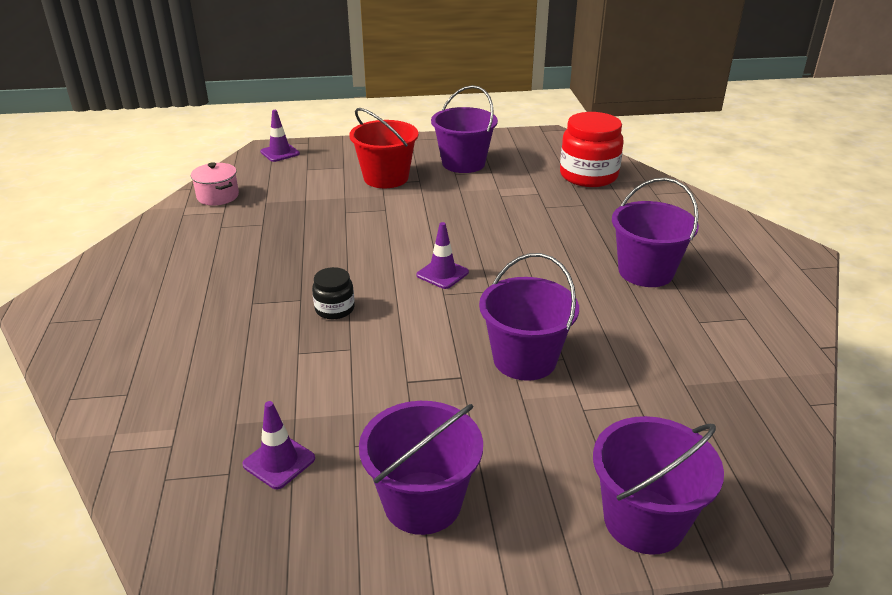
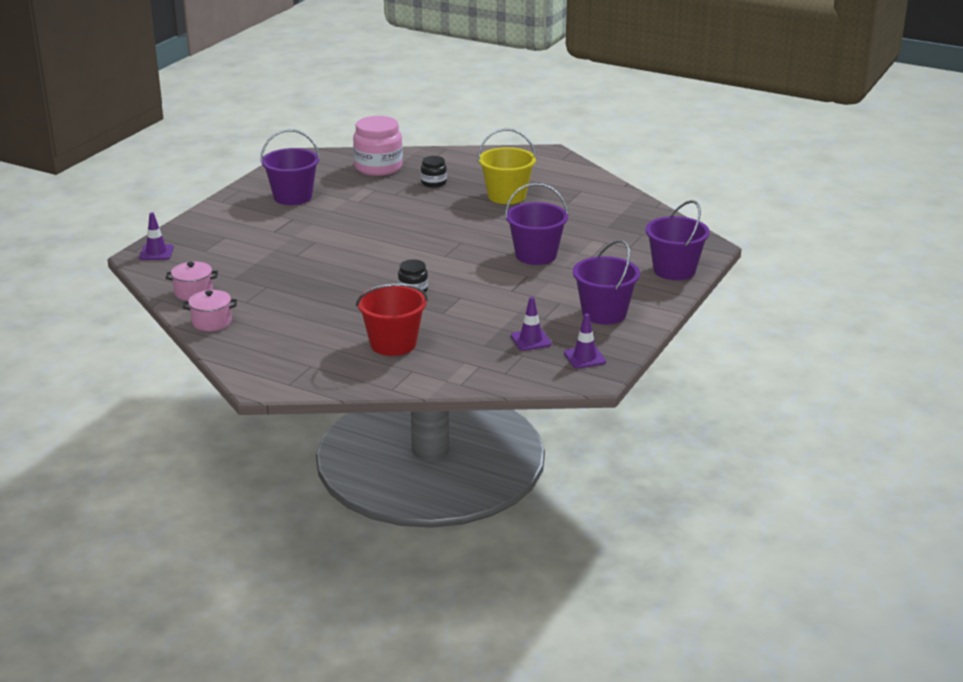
camera: 55 degrees left, 5 degrees down
(164, 227) = (212, 322): none -> pink pot
(386, 178) = (269, 228): red bucket -> red bucket (393, 344)
(442, 274) = (423, 249): purple traffic cone -> purple traffic cone (584, 357)
(588, 176) = (378, 167): red jar -> pink jar
(603, 216) = (433, 183): none -> black jar
(645, 272) = (506, 196): purple bucket -> yellow bucket

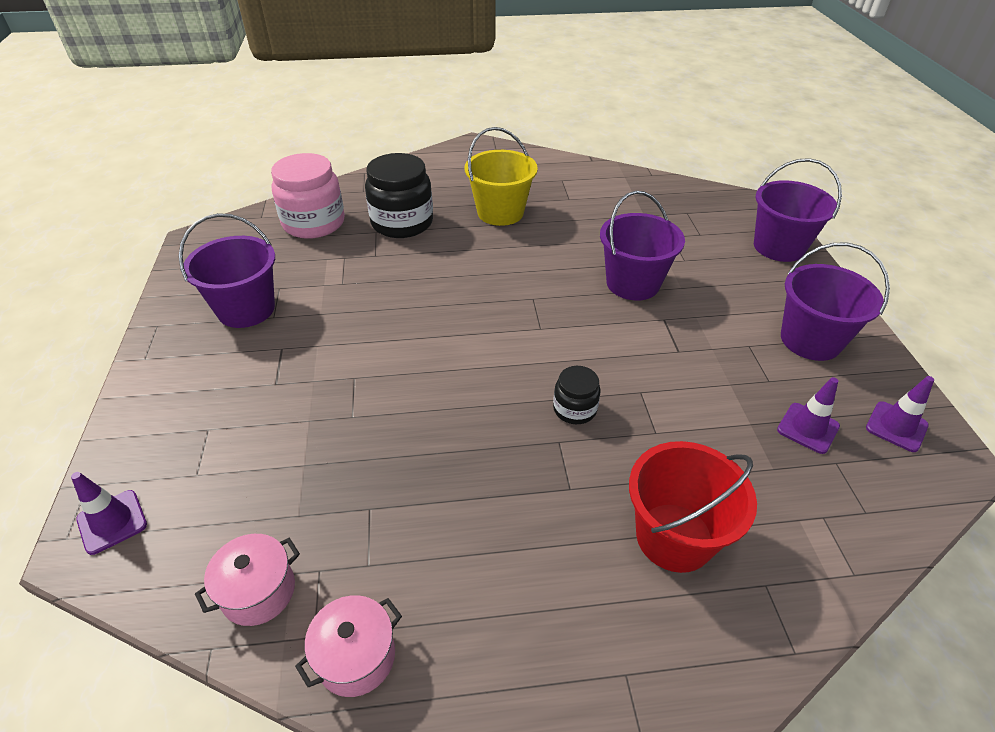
camera: 35 degrees left, 15 degrees up
(433, 183) = (402, 223): black jar -> black jar, size x1.93

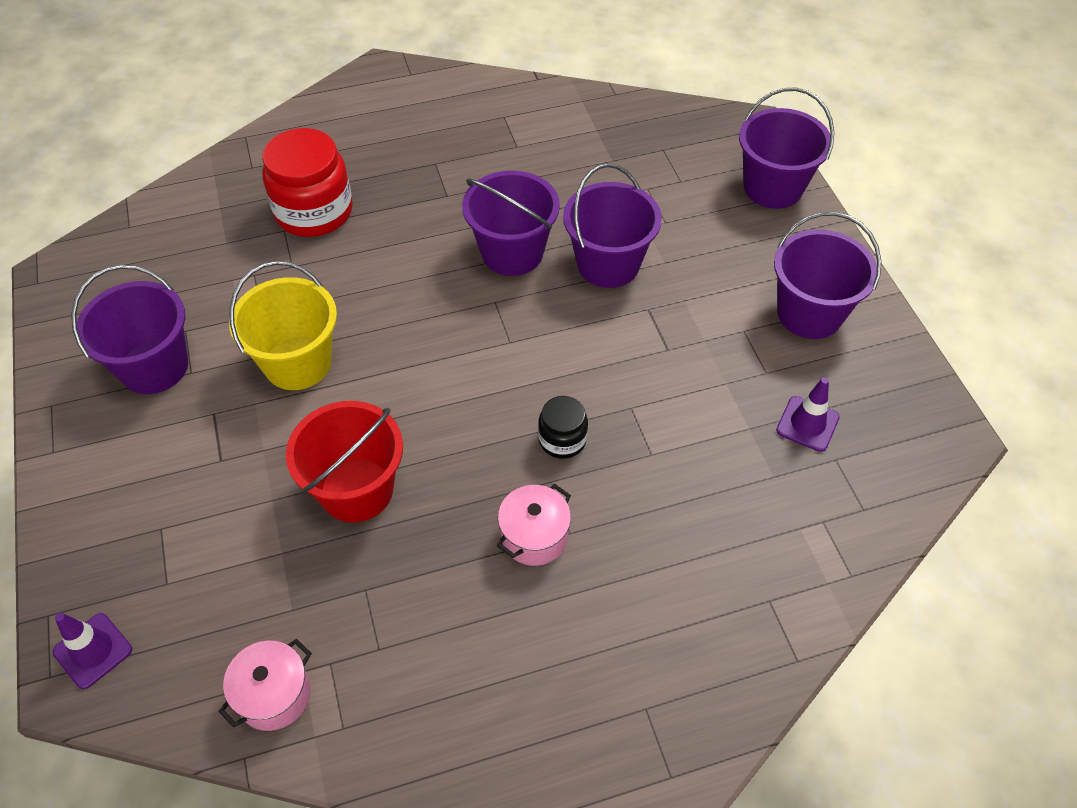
camera: 10 degrees left, 10 degrees up
(314, 223) = (201, 227): pink jar -> none
(356, 657) = (389, 739): pink pot -> pink pot (534, 536)
(402, 223) = (314, 212): black jar -> red jar
(500, 212) = (434, 179): yellow bucket -> yellow bucket (298, 363)
(553, 266) = (512, 252): none -> purple bucket
(674, 537) = (679, 567): red bucket -> red bucket (356, 490)
(896, 426) = (896, 408): purple traffic cone -> none

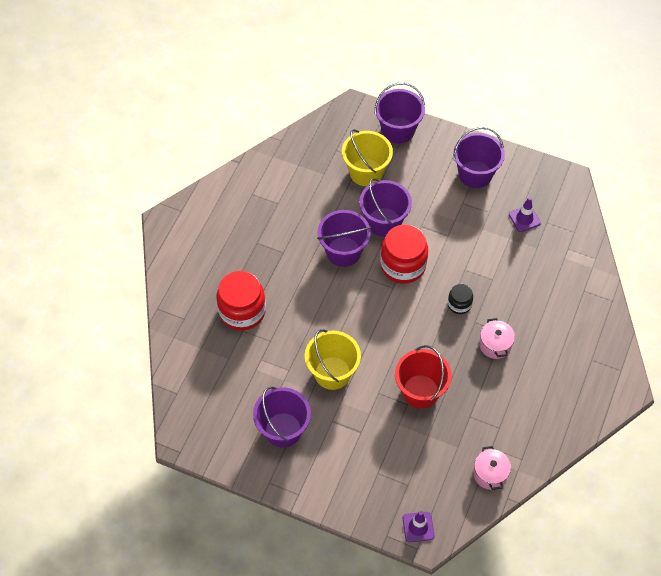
camera: 50 degrees left, 5 degrees up
(559, 329) = (403, 265): none -> red jar
(666, 197) = (366, 172): none -> yellow bucket

